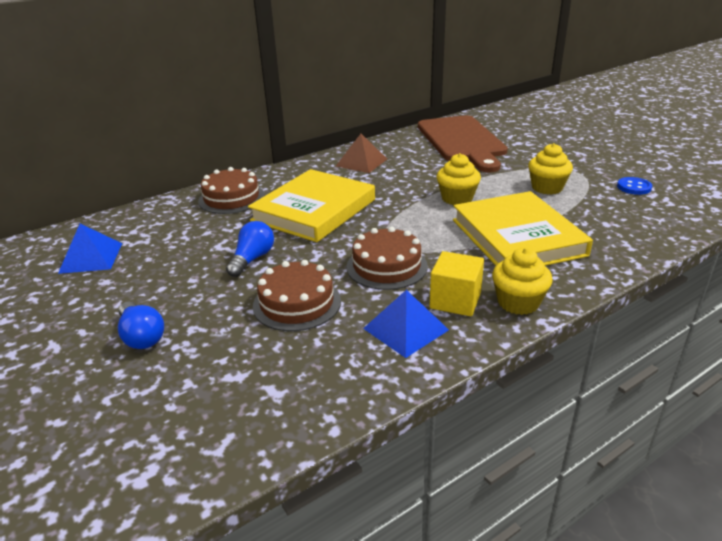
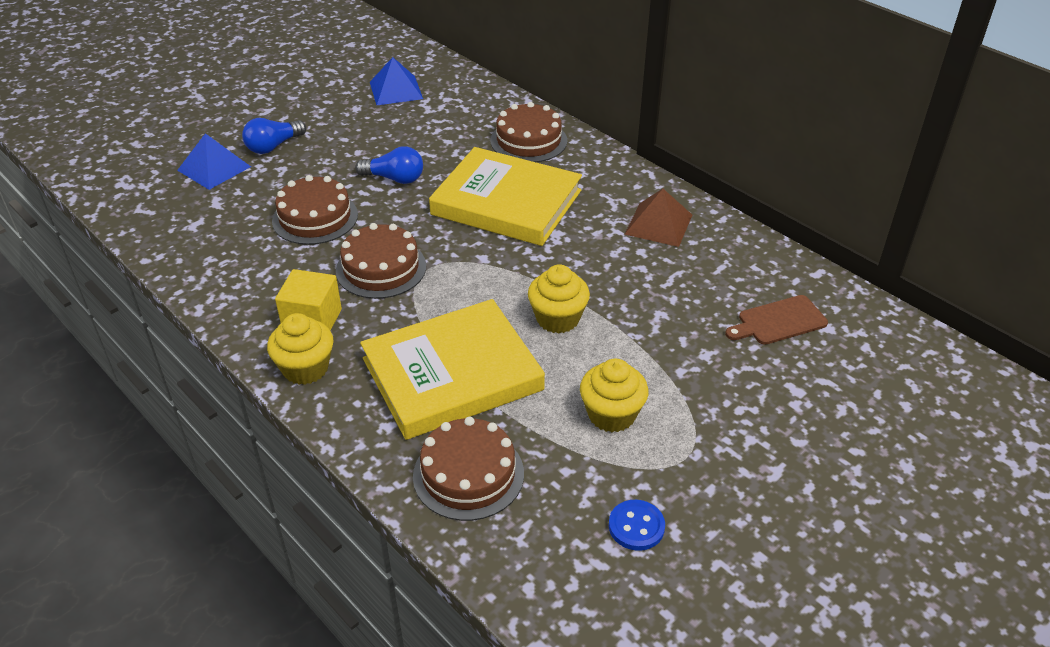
camera: 80 degrees right, 10 degrees up
(405, 329) = (267, 289): blue pyramid -> blue pyramid (214, 168)
(462, 141) = (779, 321): brown cutting board -> brown cutting board, size x0.44
(613, 234) = (468, 474): none -> brown cake

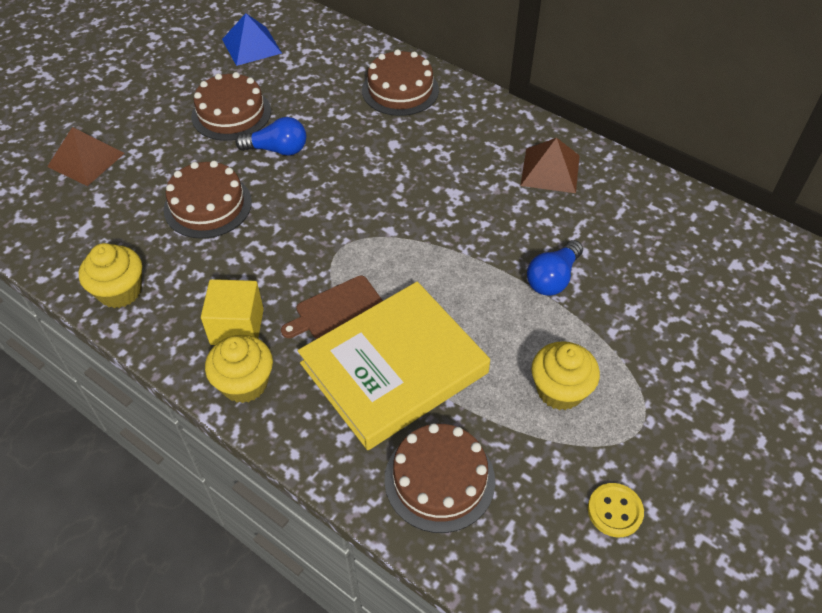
camera: 10 degrees left, 10 degrees up
(214, 168) = (86, 159): blue pyramid -> brown pyramid
(273, 146) = (142, 126): blue light bulb -> blue light bulb (553, 278)
(381, 268) = (291, 256): brown cake -> brown cake (231, 113)
(506, 202) = (397, 164): yellow book -> none
(557, 318) = (481, 290): yellow cupcake -> yellow cupcake (120, 291)
(636, 526) = (614, 511): blue button -> yellow button
(779, 321) = (689, 264): brown cutting board -> brown cutting board (336, 309)

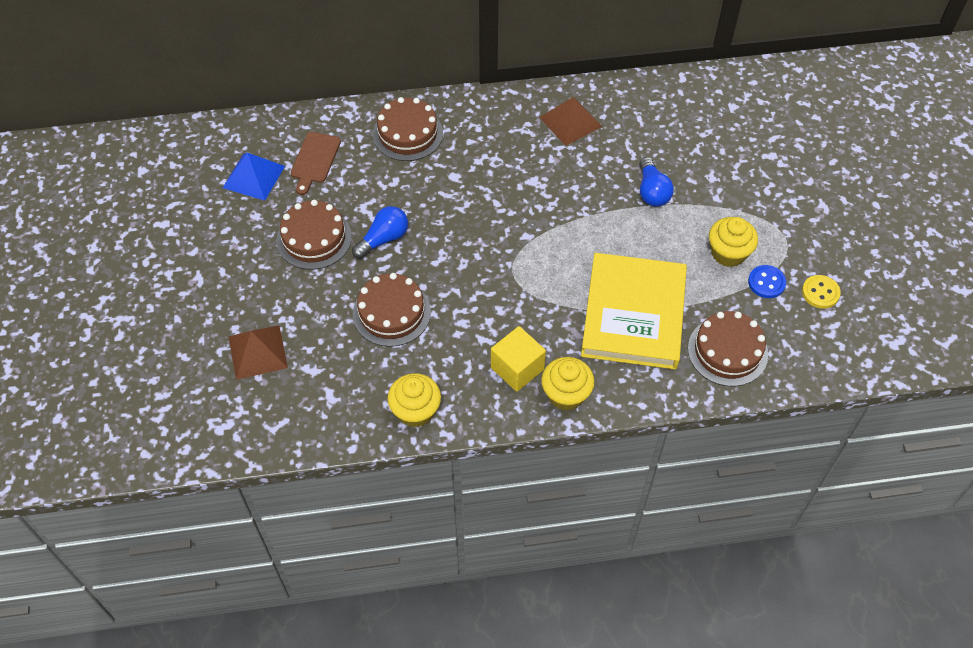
camera: 45 degrees left, 5 degrees up
(336, 309) = (559, 309): brown cutting board -> brown cutting board (315, 160)
(565, 450) = (766, 282): none -> blue button

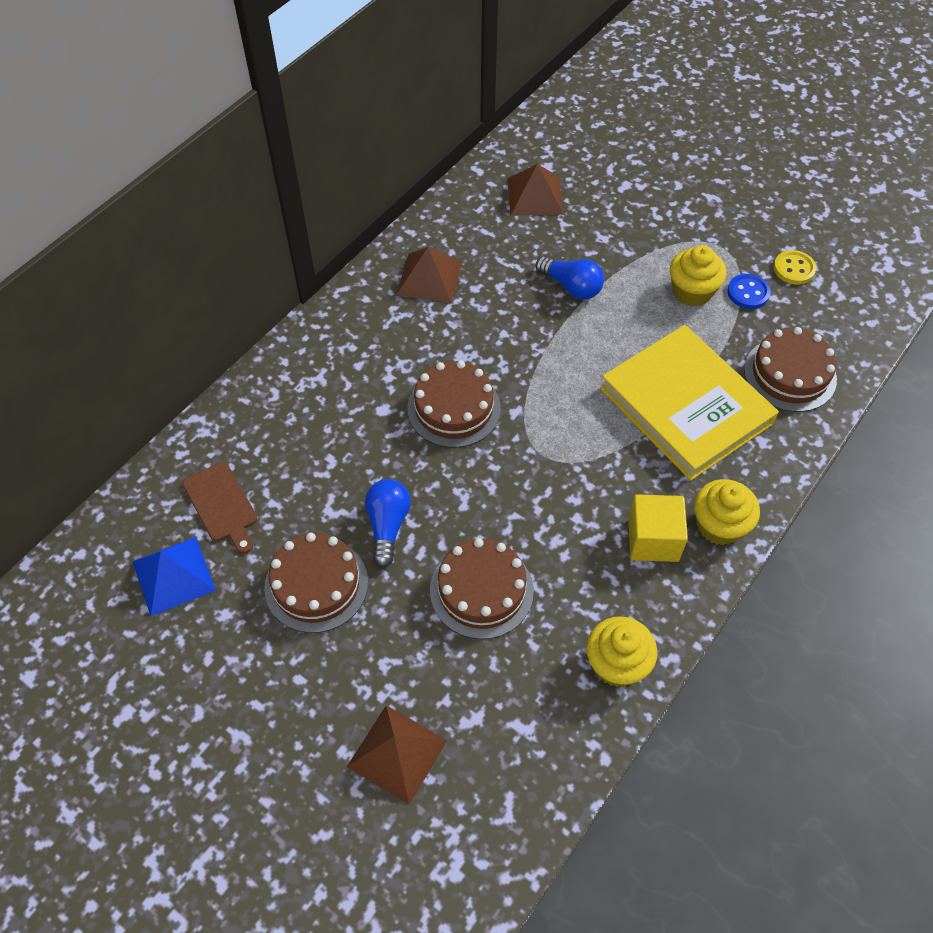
camera: 45 degrees left, 0 degrees up
(407, 133) = (288, 404): brown cake -> brown cake (454, 408)
(699, 119) = (535, 196): none -> brown pyramid

